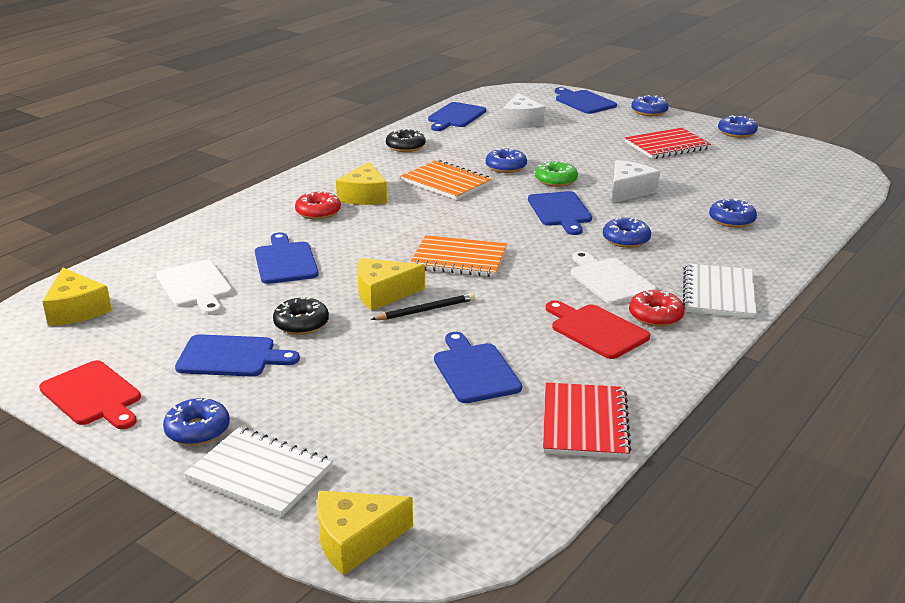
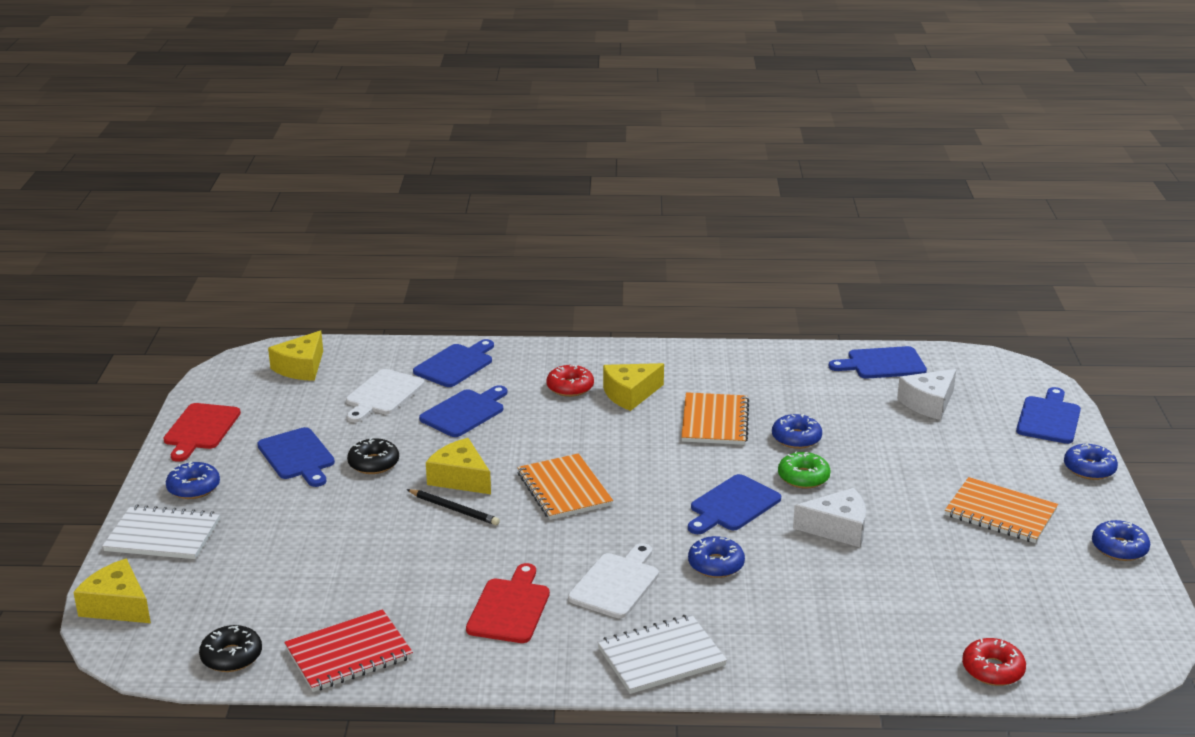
camera: 55 degrees right, 0 degrees up
(260, 474) = (163, 535): white notebook -> white notebook turned 75 degrees counterclockwise
(405, 147) = (766, 369): black donut -> black donut (231, 656)
(475, 371) = (380, 570): blue cutting board -> blue cutting board (455, 365)
(655, 316) = (572, 632): red donut -> red donut (992, 670)
(667, 146) = (1000, 513): red notebook -> orange notebook
(731, 220) = (850, 616): blue donut -> none

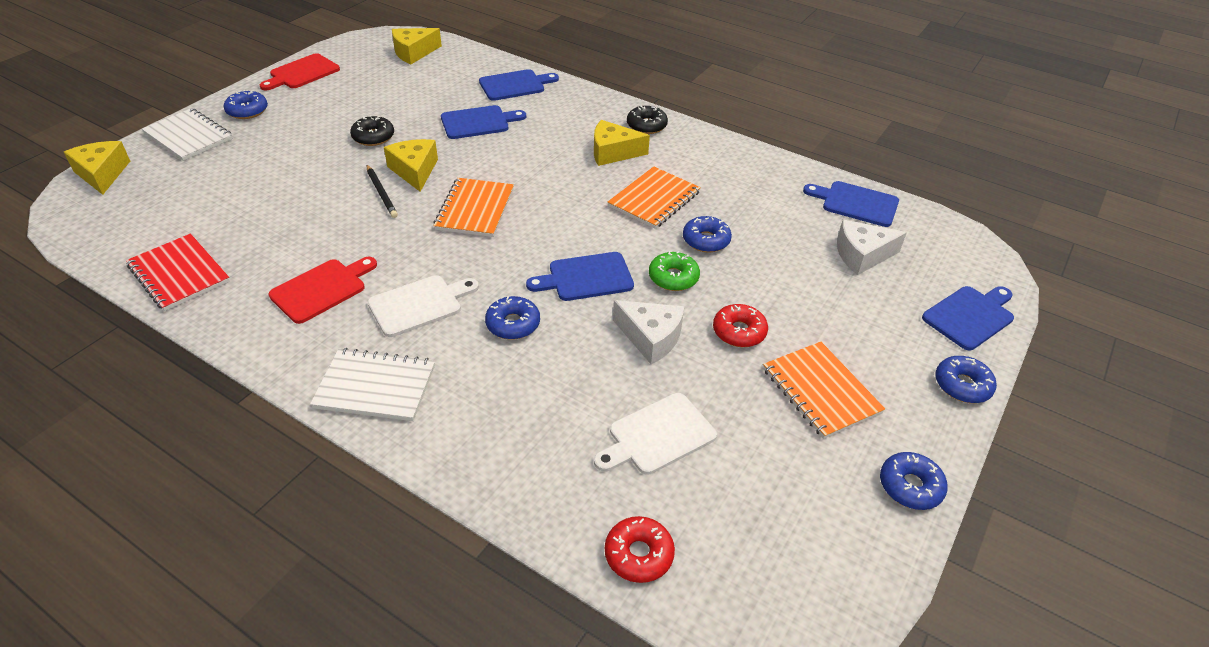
camera: 30 degrees right, 15 degrees up
(231, 656) = (112, 241): black donut -> black donut (646, 126)
(297, 456) = (333, 113): blue cutting board -> none
(349, 653) = (179, 274): red notebook -> red notebook turned 45 degrees clockwise
(383, 395) = (440, 90): white cutting board -> white cutting board (658, 435)
(570, 387) = (575, 131): red donut -> red donut (739, 332)

